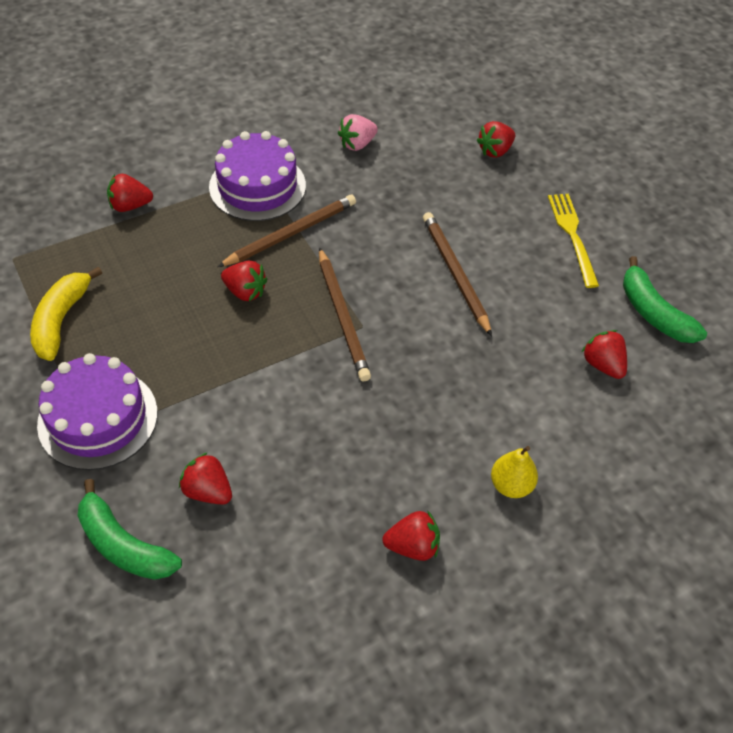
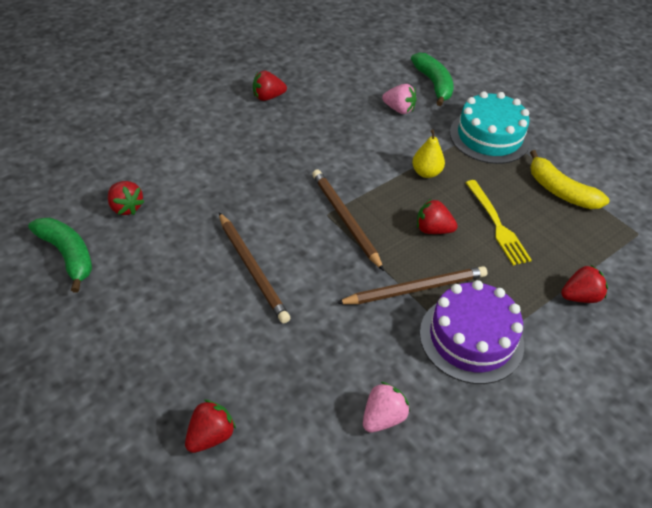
camera: 170 degrees right, 5 degrees down
(61, 320) = (560, 191): yellow banana -> yellow banana turned 135 degrees clockwise
(98, 418) = (489, 137): purple cake -> turquoise cake
(124, 545) = (434, 84): green banana -> green banana turned 45 degrees clockwise
(208, 491) = (399, 109): red strawberry -> pink strawberry
(291, 233) = (415, 288): brown pencil -> brown pencil turned 150 degrees counterclockwise
(511, 485) = (206, 129): yellow pear -> yellow pear (426, 172)
(572, 235) = (130, 326): yellow fork -> yellow fork (497, 225)

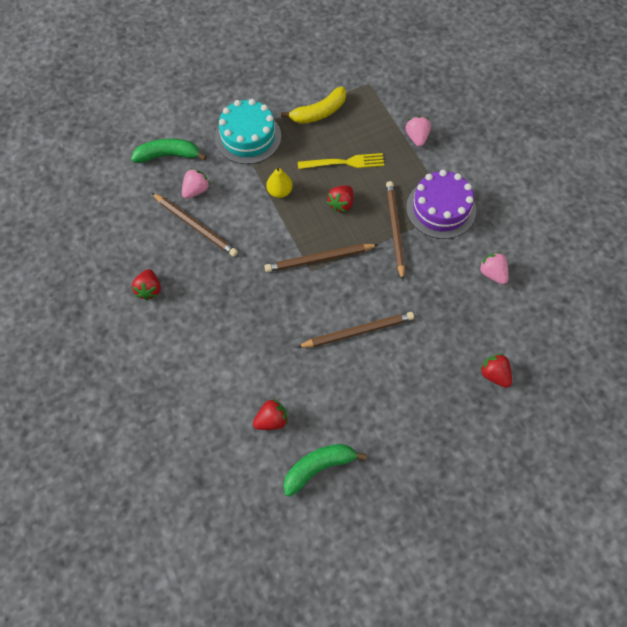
camera: 75 degrees left, 15 degrees up
(354, 116) = (195, 226): none -> brown pencil
(580, 296) = (417, 137): red strawberry -> pink strawberry

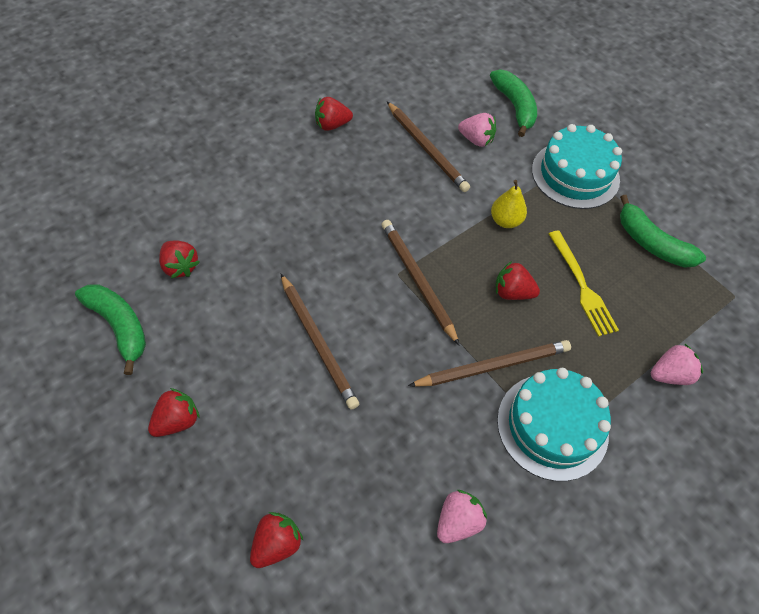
camera: 75 degrees right, 5 degrees down
(195, 226) = (427, 149): brown pencil -> brown pencil turned 60 degrees counterclockwise
(319, 112) = (651, 243): yellow banana -> green banana
(403, 429) = (177, 421): none -> red strawberry
(441, 209) = (552, 426): purple cake -> turquoise cake

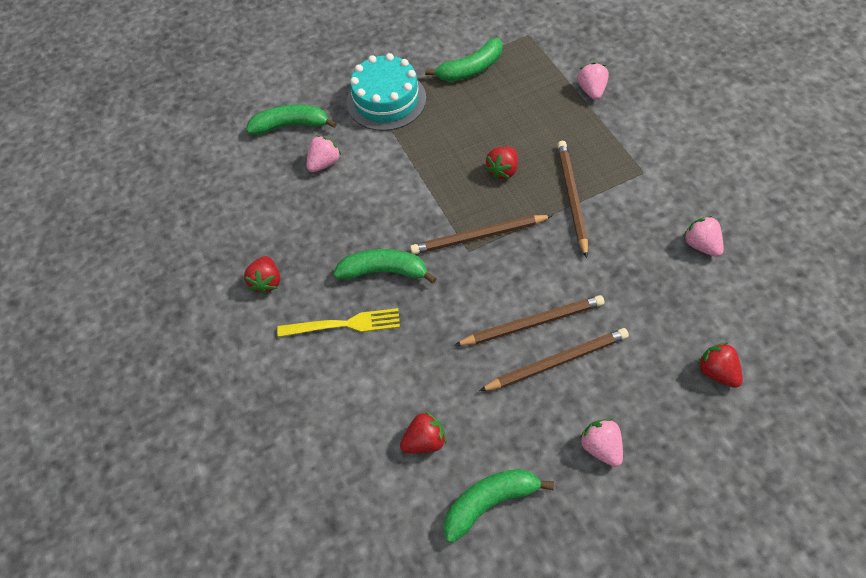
camera: 70 degrees left, 0 degrees up
(177, 421) = (601, 447): red strawberry -> pink strawberry
(359, 207) = (384, 271): none -> green banana
(427, 149) = (324, 204): brown pencil -> brown pencil (557, 361)
(505, 221) = (426, 160): yellow pear -> none
(552, 426) = (628, 170): turquoise cake -> none
(582, 286) = (504, 123): yellow fork -> yellow fork (344, 324)

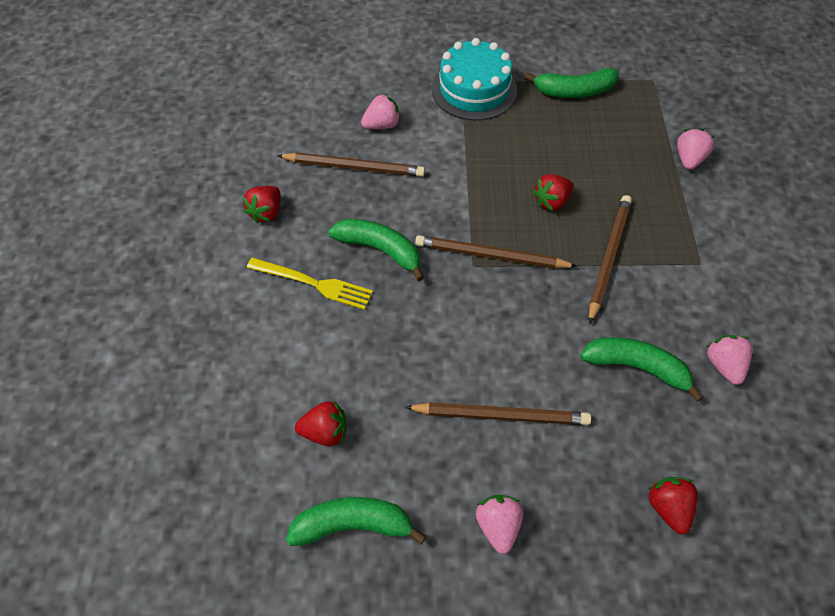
camera: 20 degrees right, 0 degrees up
(291, 125) = (371, 78): green banana -> green banana (636, 367)
(532, 323) = (497, 365): brown pencil -> brown pencil (354, 167)

